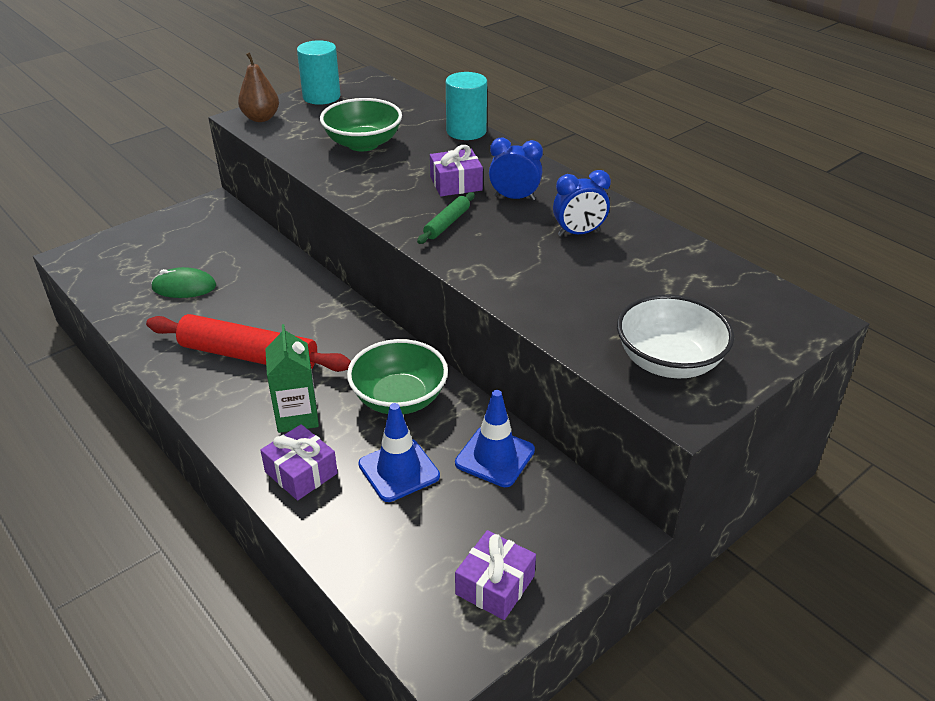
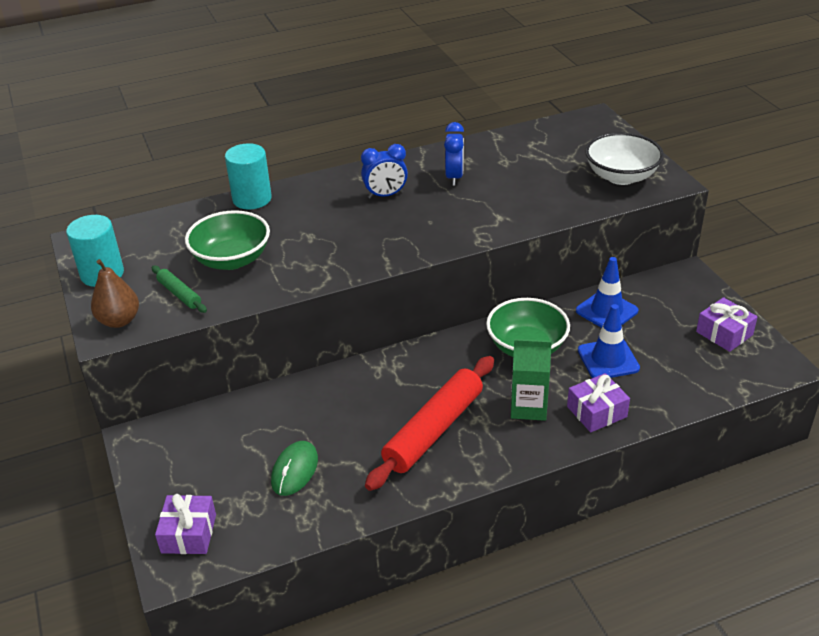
camera: 70 degrees left, 0 degrees up
(447, 224) = (407, 234): green rolling pin -> green rolling pin (180, 294)
(456, 183) = (344, 219): purple gift -> purple gift (188, 533)
(514, 198) = (385, 195): blue clock -> blue clock turned 135 degrees counterclockwise

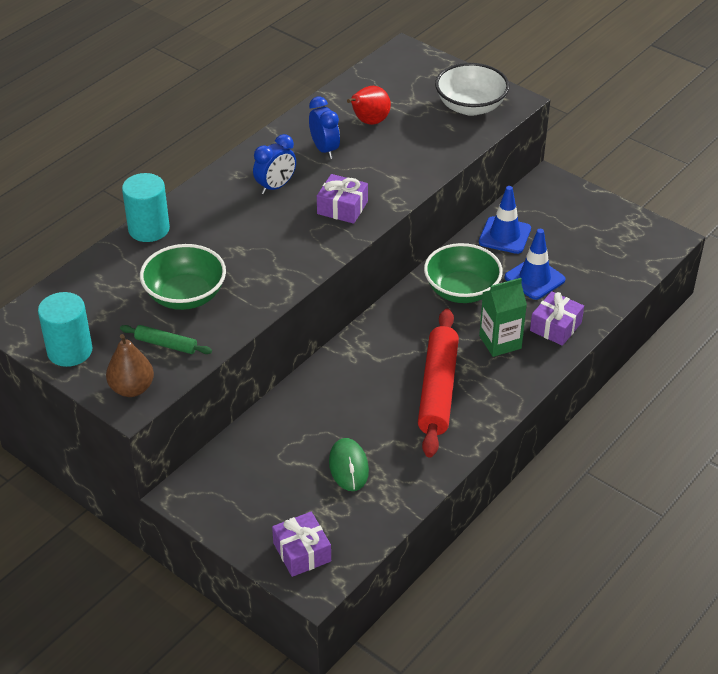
camera: 30 degrees left, 5 degrees up
(514, 165) = (369, 122): none -> red pear
(724, 333) = (609, 225): purple gift -> purple gift (342, 207)

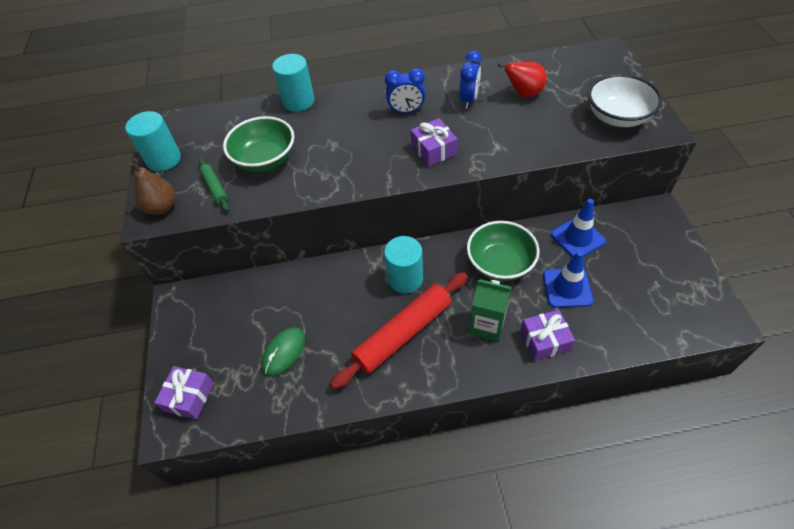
camera: 45 degrees right, 10 degrees up
(392, 348) = (405, 278): none -> turquoise cylinder

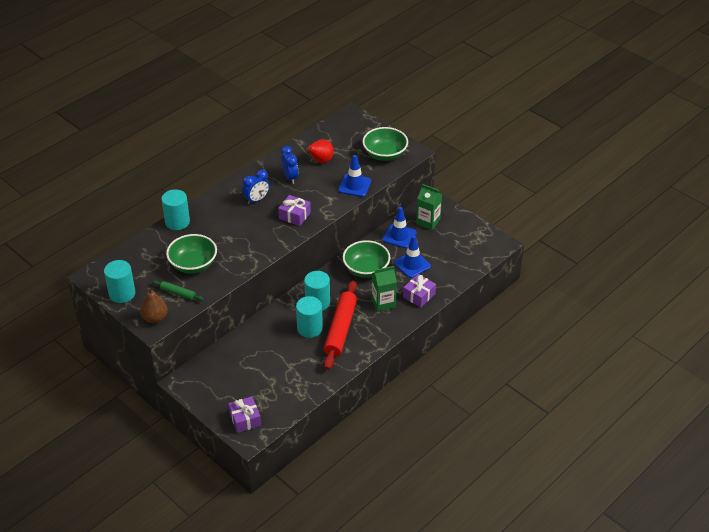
camera: 40 degrees left, 10 degrees down
(284, 352) = (280, 372): green mouse -> none
(367, 310) = (309, 328): none -> turquoise cylinder
(543, 142) = (354, 185): none -> blue traffic cone
(617, 117) = (385, 154): white bowl -> green bowl
(632, 236) = (428, 222): none -> green carton

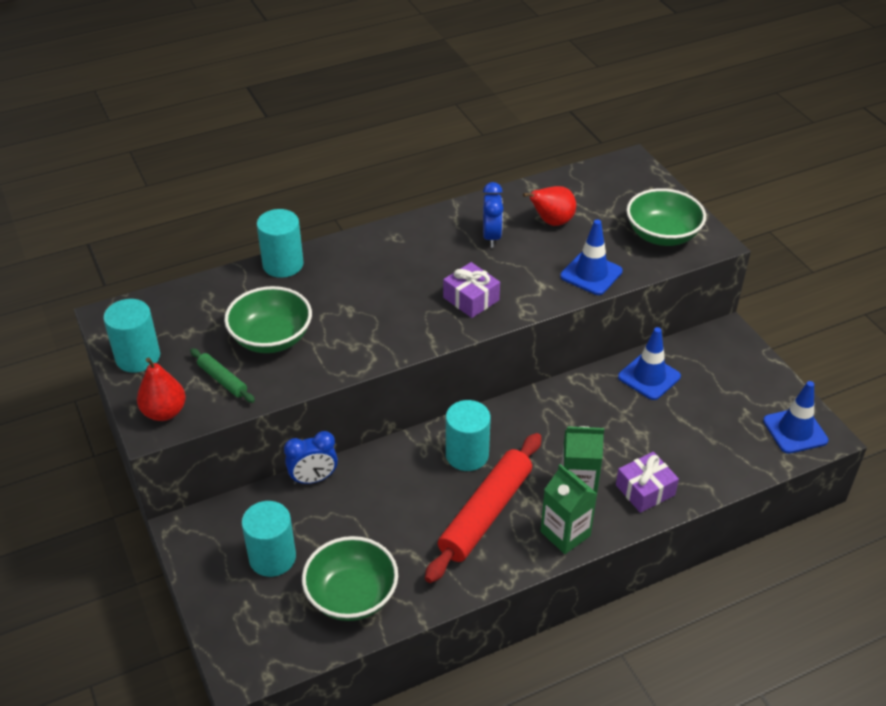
camera: 20 degrees right, 0 degrees up
(155, 318) = (164, 412): brown pear -> red pear
(245, 419) = (253, 632): purple gift -> none
(257, 200) = (422, 259): blue clock -> blue clock (313, 479)
(309, 328) = (434, 497): turquoise cylinder -> turquoise cylinder (272, 557)
(366, 269) = (571, 419): green bowl -> green bowl (352, 595)
(412, 264) = (653, 432): blue traffic cone -> blue traffic cone (795, 431)
(428, 222) = (707, 365): green carton -> green carton (565, 534)

